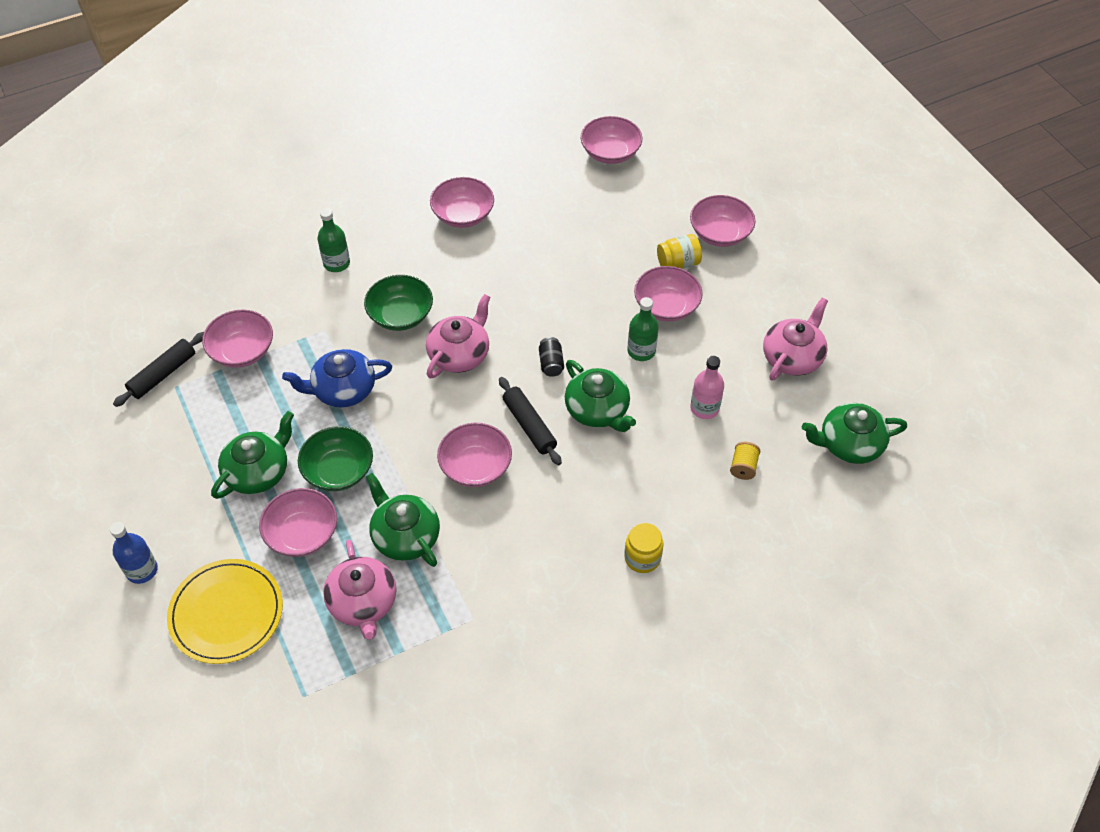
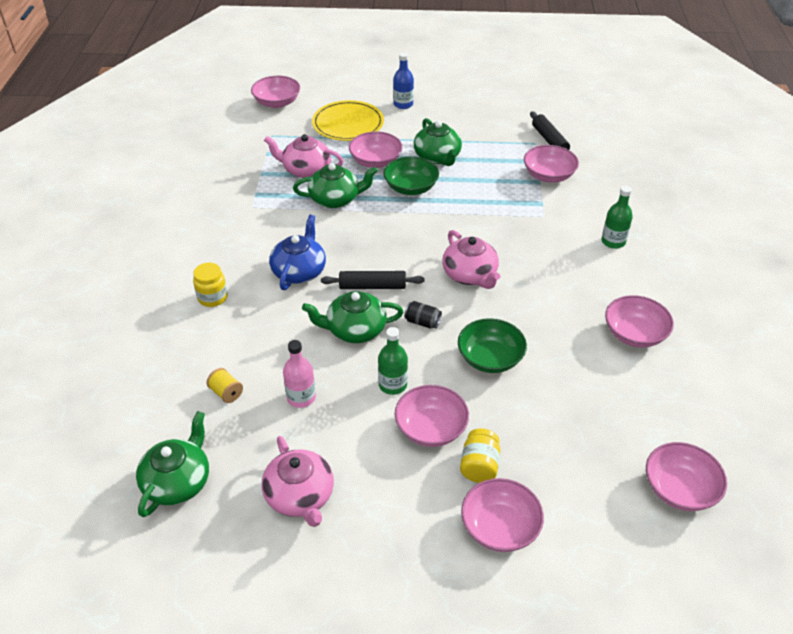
camera: 120 degrees right, 10 degrees down
(343, 390) = (479, 208): blue teapot -> blue teapot (299, 271)
(400, 315) = (533, 257): green bowl -> green bowl (490, 358)
(475, 466) = (360, 247): pink bowl -> pink bowl (277, 102)

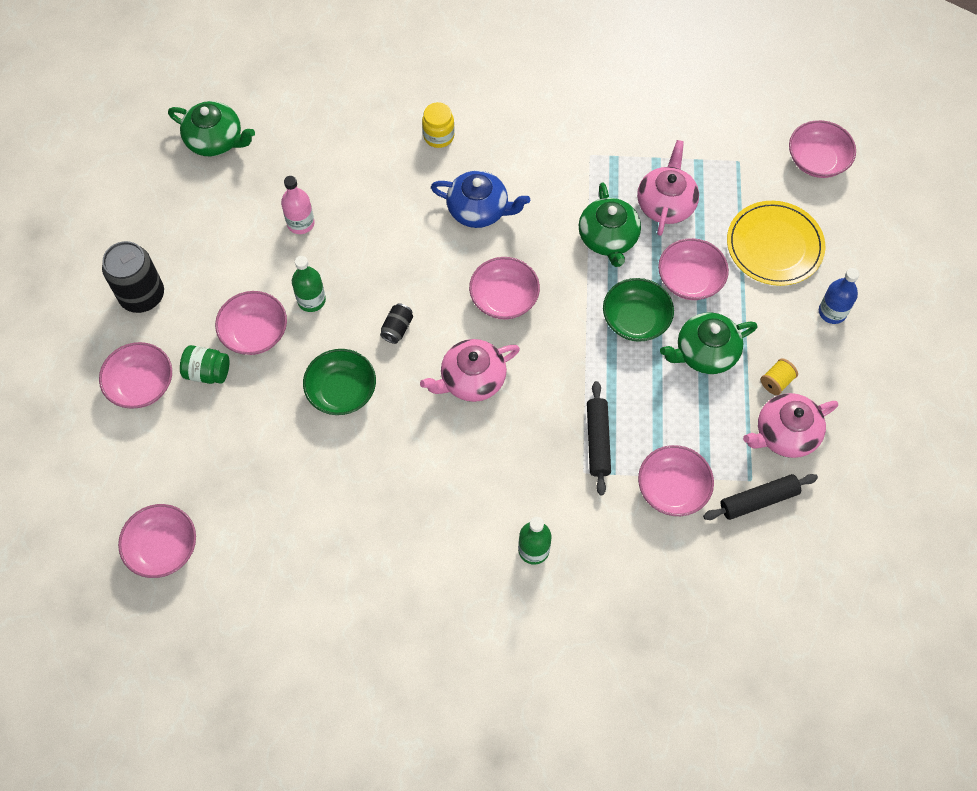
camera: 90 degrees right, 20 degrees up
(226, 393) = (310, 163): yellow spool -> yellow spool (776, 382)
(300, 496) = (191, 230): pink teapot -> pink teapot (785, 434)
(355, 330) = (388, 265): green teapot -> none
(372, 286) = (453, 280): black rolling pin -> black rolling pin (597, 441)
(386, 538) = (142, 296): none -> black can
(479, 466) = (207, 372): yellow jar -> green jar
(634, 334) = (371, 545): pink bowl -> pink bowl (504, 298)

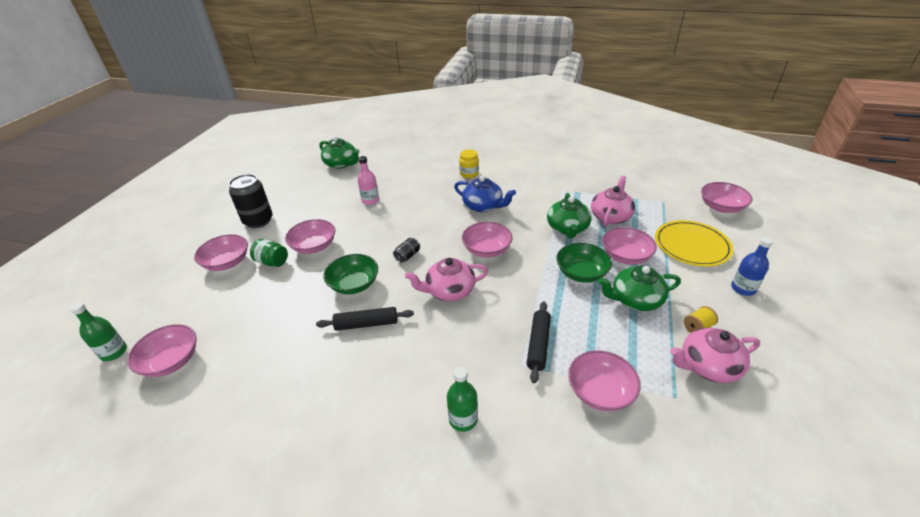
camera: 15 degrees right, 25 degrees down
(311, 300) = (358, 235): green bottle -> green bottle (114, 352)
(758, 500) = (684, 416): black rolling pin -> black rolling pin (366, 324)

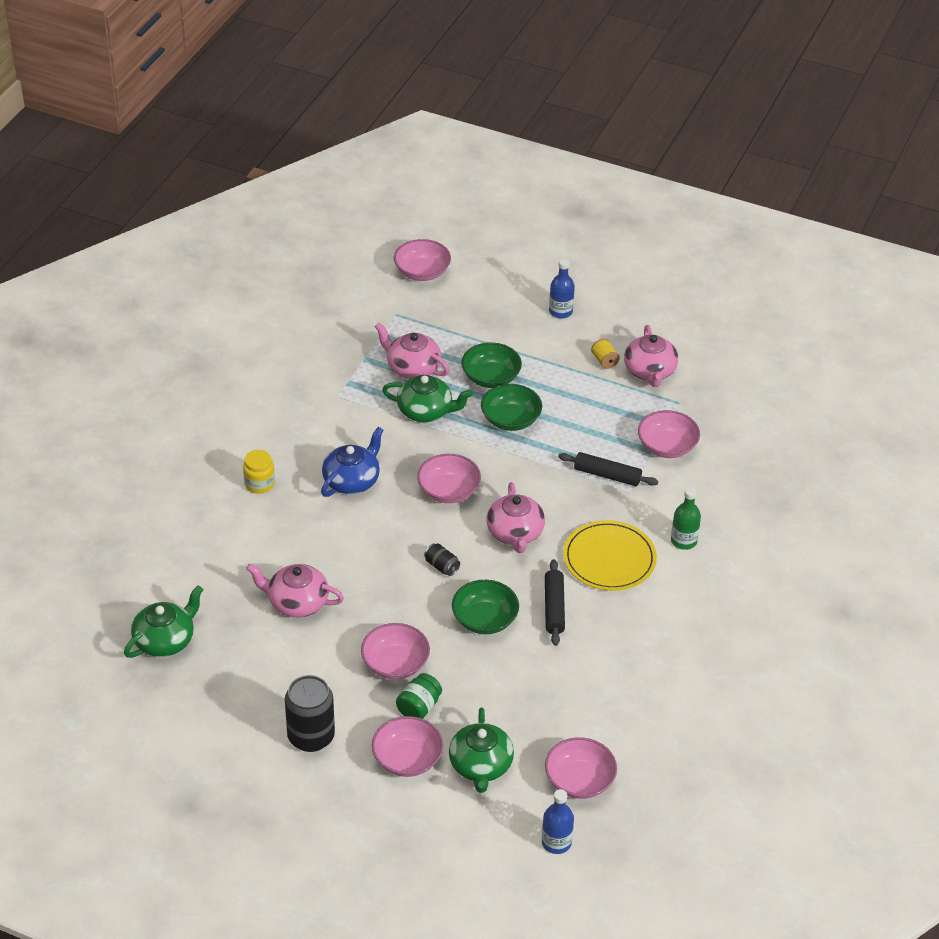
camera: 85 degrees left, 5 degrees up
(114, 352) = (556, 842): green bottle -> blue bottle
(370, 200) = (297, 602): pink bottle -> pink teapot
(625, 256) = (491, 377): pink bowl -> green bowl
(635, 299) = (560, 390): green teapot -> green teapot (480, 766)
(691, 245) = (486, 321): yellow plate -> yellow plate (609, 559)

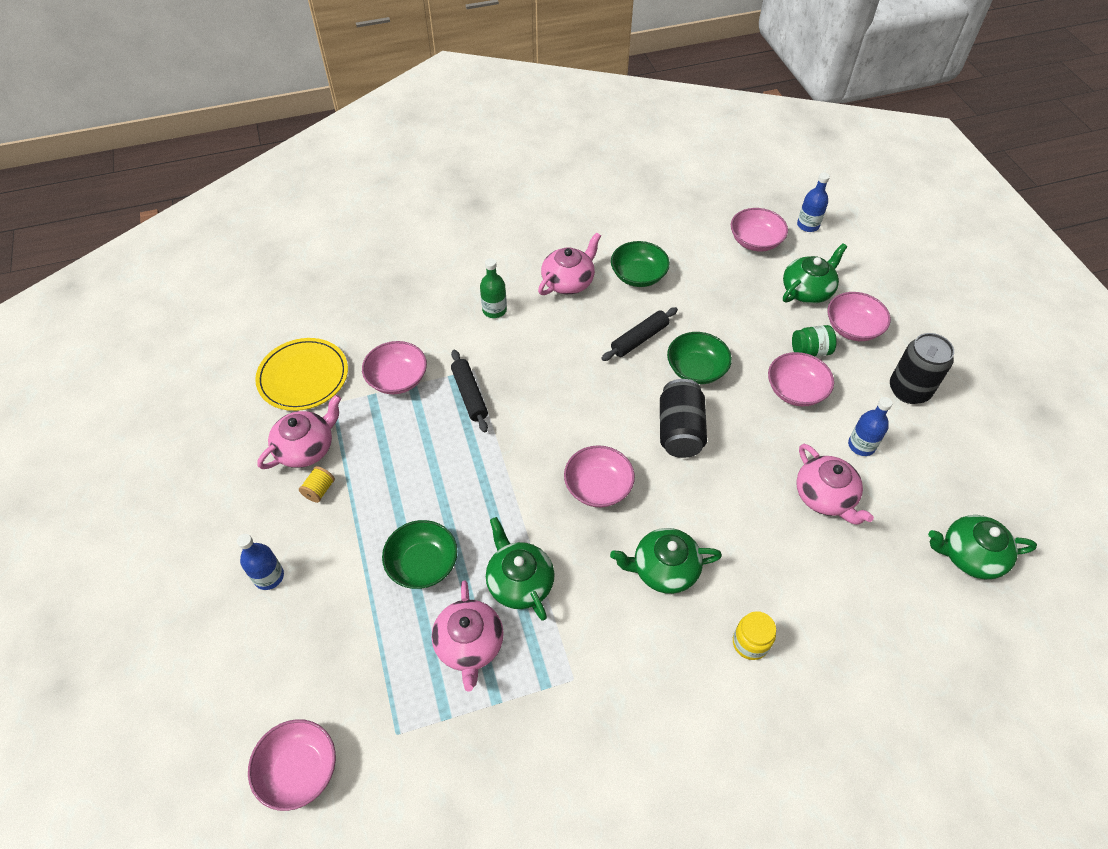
camera: 130 degrees left, 10 degrees up
(306, 659) = (861, 445): none -> blue bottle
(352, 480) = (664, 569): blue teapot -> green teapot
(442, 566) = (680, 430): black can -> black can, size x2.05
(510, 419) = (466, 506): green bowl -> green bowl (638, 275)
(515, 533) = (595, 409): pink teapot -> pink teapot (568, 281)
(609, 559) = (558, 339): yellow plate -> yellow plate (303, 376)

